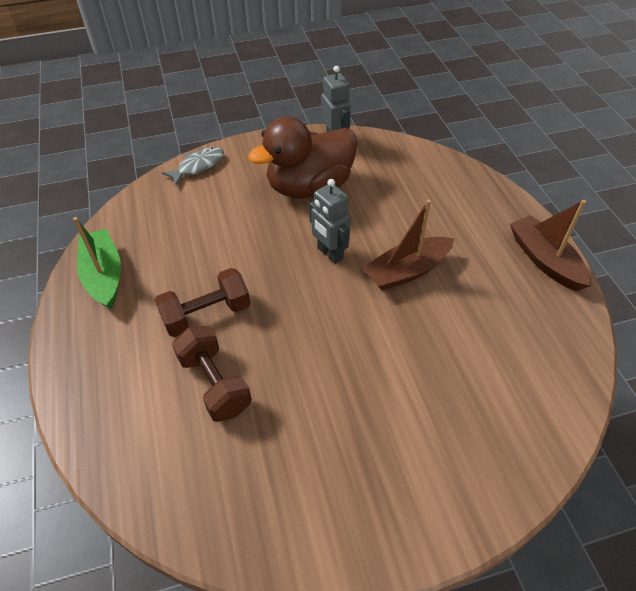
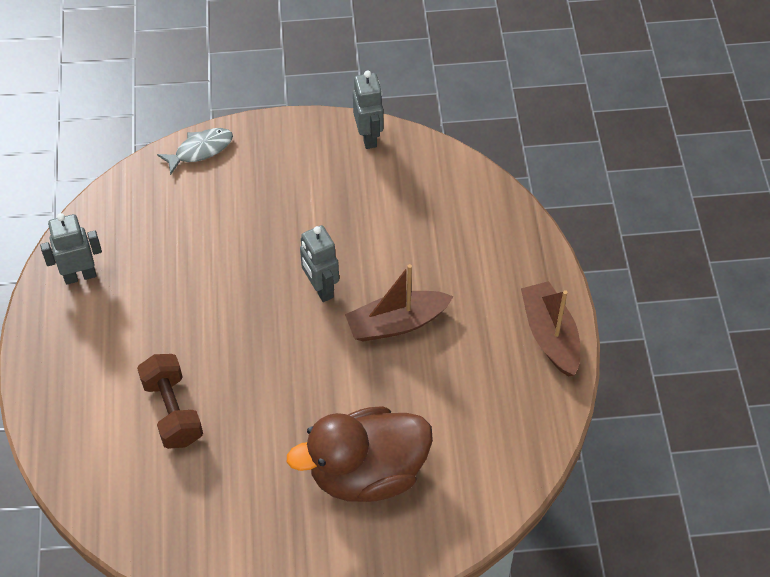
camera: 10 degrees right, 5 degrees up
(104, 275) = (80, 275): green boat -> grey robot
(207, 315) = (177, 338): brown dumbbell -> none
(309, 187) = (321, 199): brown duck -> brown duck (367, 473)

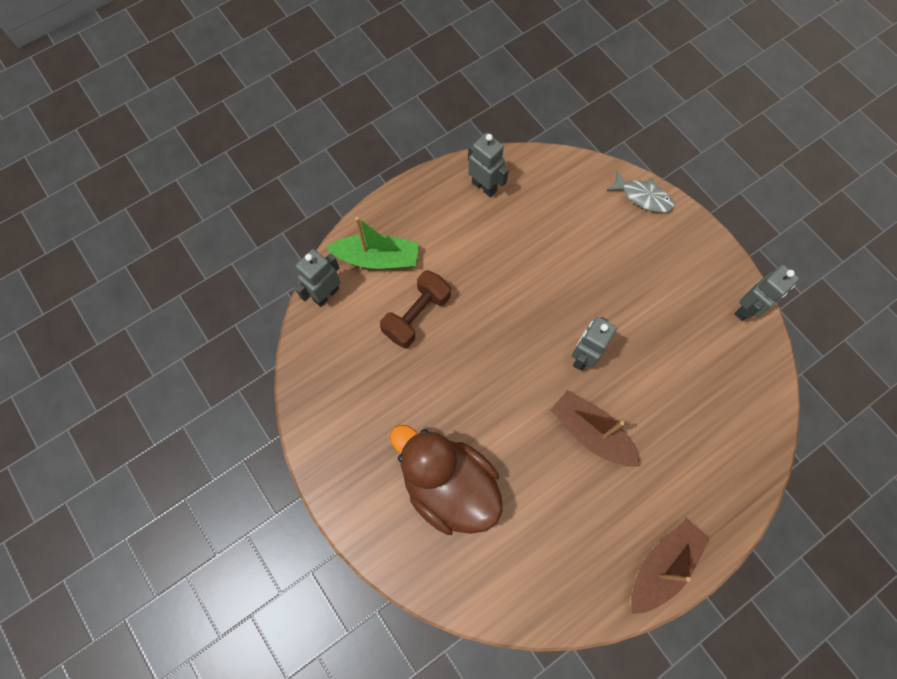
camera: 60 degrees right, 15 degrees up
(81, 416) = (377, 258): none -> green boat
(83, 487) = (326, 294): none -> grey robot

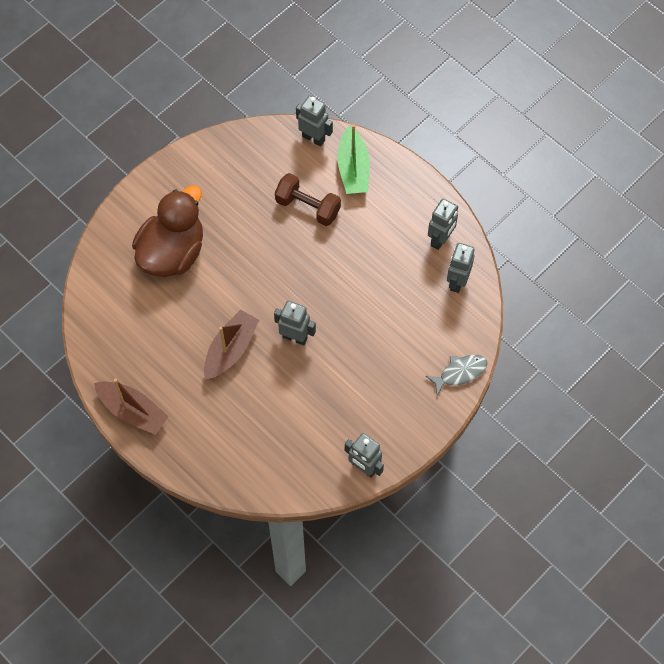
camera: 80 degrees right, 5 degrees down
(537, 180) = (457, 281): none -> grey robot
(643, 197) = (460, 372): grey fish -> grey fish turned 135 degrees counterclockwise

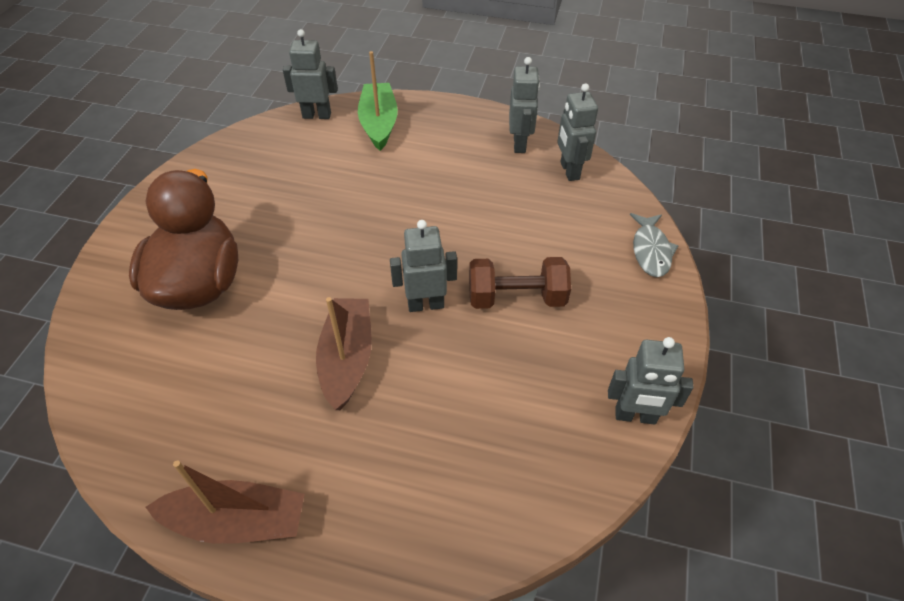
camera: 30 degrees left, 15 degrees down
(308, 207) = (350, 172): brown dumbbell -> brown dumbbell (516, 298)
(353, 169) = (379, 123): green boat -> green boat turned 150 degrees counterclockwise
(460, 372) = (651, 251): grey fish -> grey fish turned 150 degrees clockwise

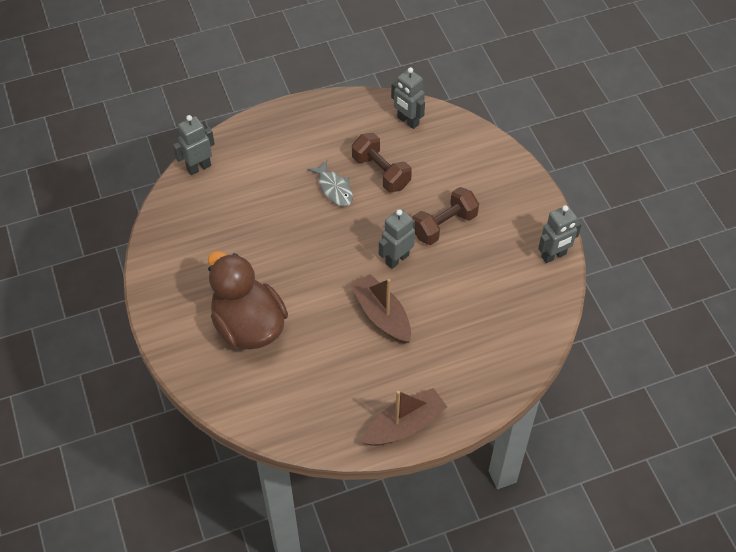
camera: 35 degrees left, 5 degrees up
(379, 123) = (250, 150): green boat -> none
(493, 205) = (381, 172): none -> brown dumbbell
(520, 144) = (360, 116): grey robot -> none
(651, 251) = (495, 152): grey fish -> grey fish (334, 188)

